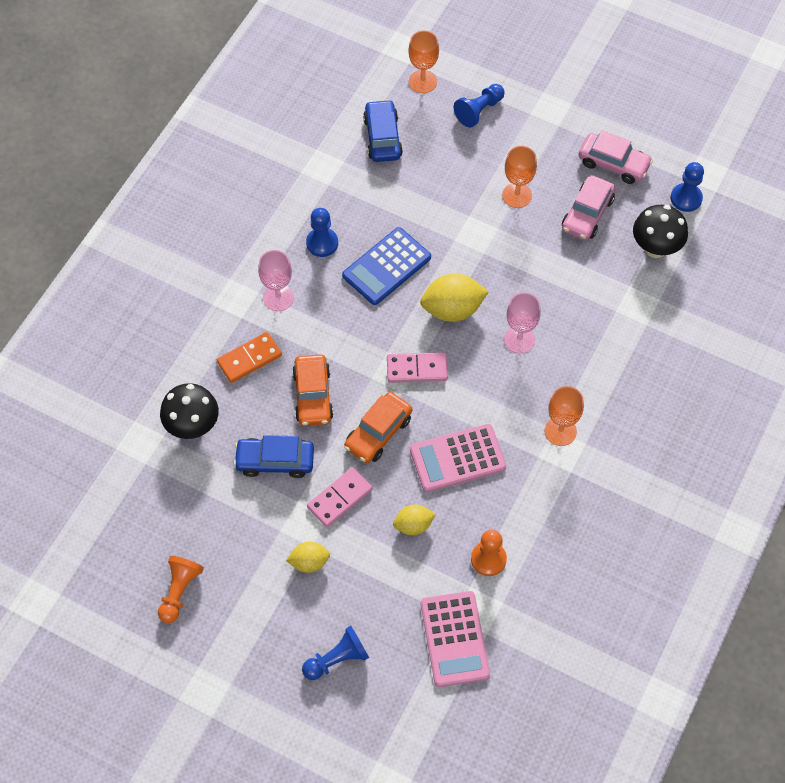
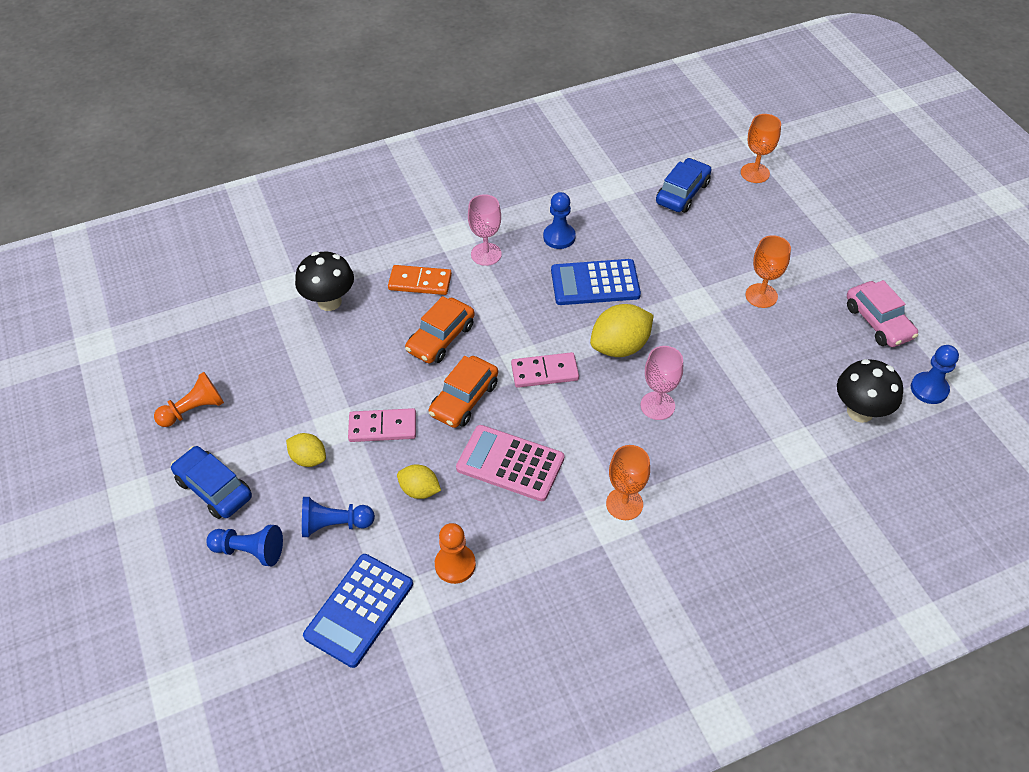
camera: 40 degrees right, 10 degrees down
(275, 461) = (362, 366): blue car -> blue car (214, 488)
(378, 433) = (464, 399): orange car -> orange car turned 45 degrees counterclockwise
(417, 369) = (544, 372): pink domino -> pink domino turned 45 degrees counterclockwise
(452, 309) = (620, 347): yellow lemon -> yellow lemon turned 60 degrees counterclockwise
(455, 639) = (359, 610): pink calculator -> blue calculator
(479, 111) = (785, 217): blue pawn -> blue pawn (334, 524)
(587, 214) = (815, 346): pink car -> none

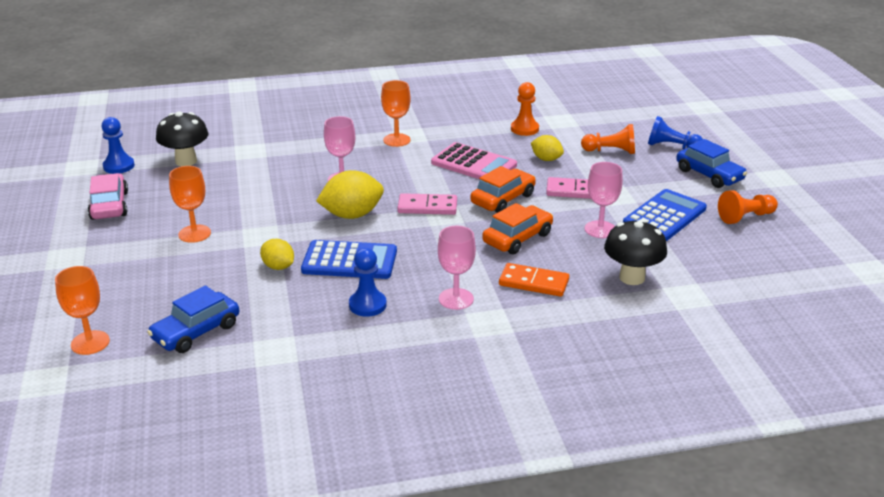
camera: 170 degrees left, 20 degrees down
(308, 458) = (635, 181): yellow lemon -> yellow lemon (278, 267)
(334, 524) = (611, 151): blue pawn -> orange pawn
(356, 364) = (600, 229): none -> pink goblet
(359, 610) = (590, 120): blue calculator -> blue calculator (664, 216)

